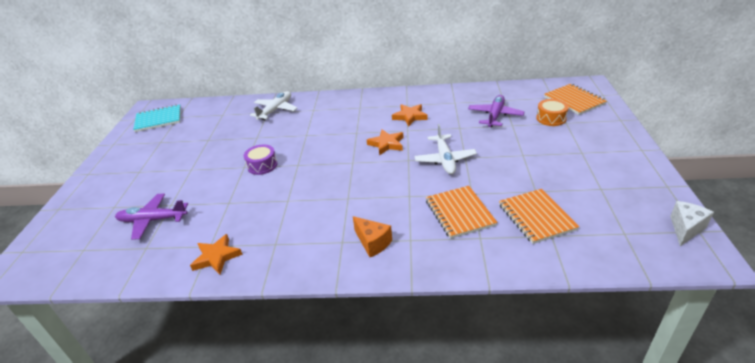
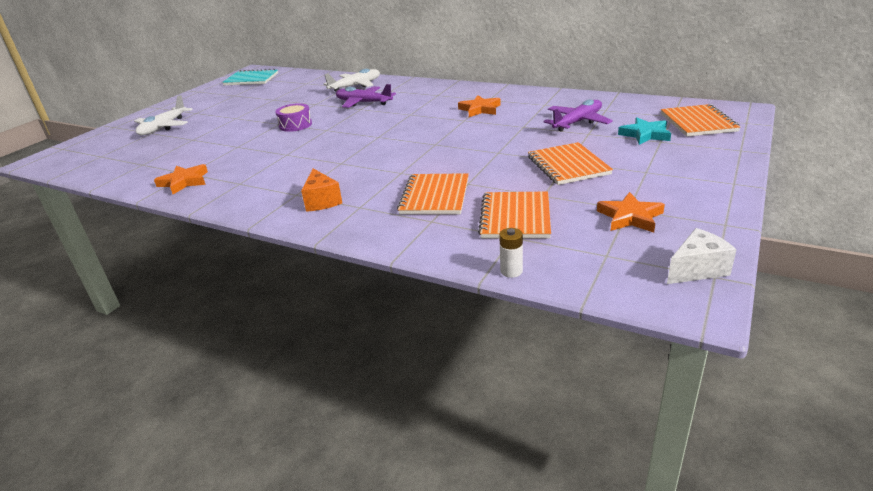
camera: 25 degrees right, 5 degrees down
(153, 220) = (168, 147): purple plane -> purple plane (363, 103)
(386, 144) = (428, 128): orange star -> orange star (630, 217)
(445, 159) = (474, 150): white plane -> white plane (163, 127)
(527, 159) = (568, 166): none -> orange notebook
(551, 118) = (645, 134): orange drum -> turquoise star
(580, 267) = (511, 271): none -> white battery

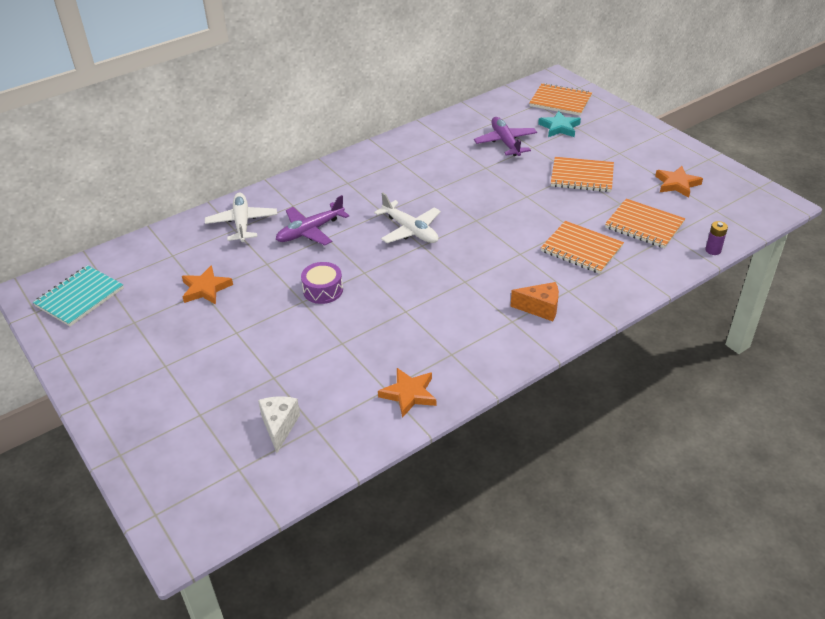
camera: 65 degrees left, 10 degrees up
(163, 127) = (190, 401): white plane -> white plane (410, 230)
(480, 109) = (419, 173): orange star -> orange star (206, 289)
(511, 271) = (713, 250): white battery -> purple battery
(697, 270) = (750, 189): white cheese -> white cheese (279, 426)

